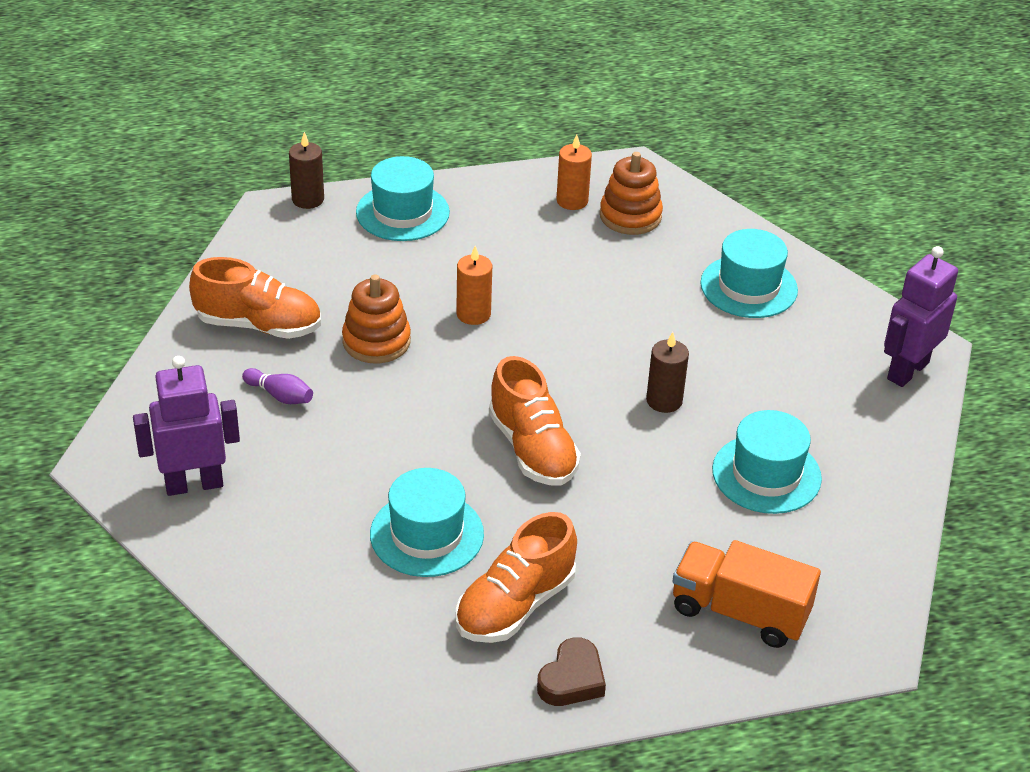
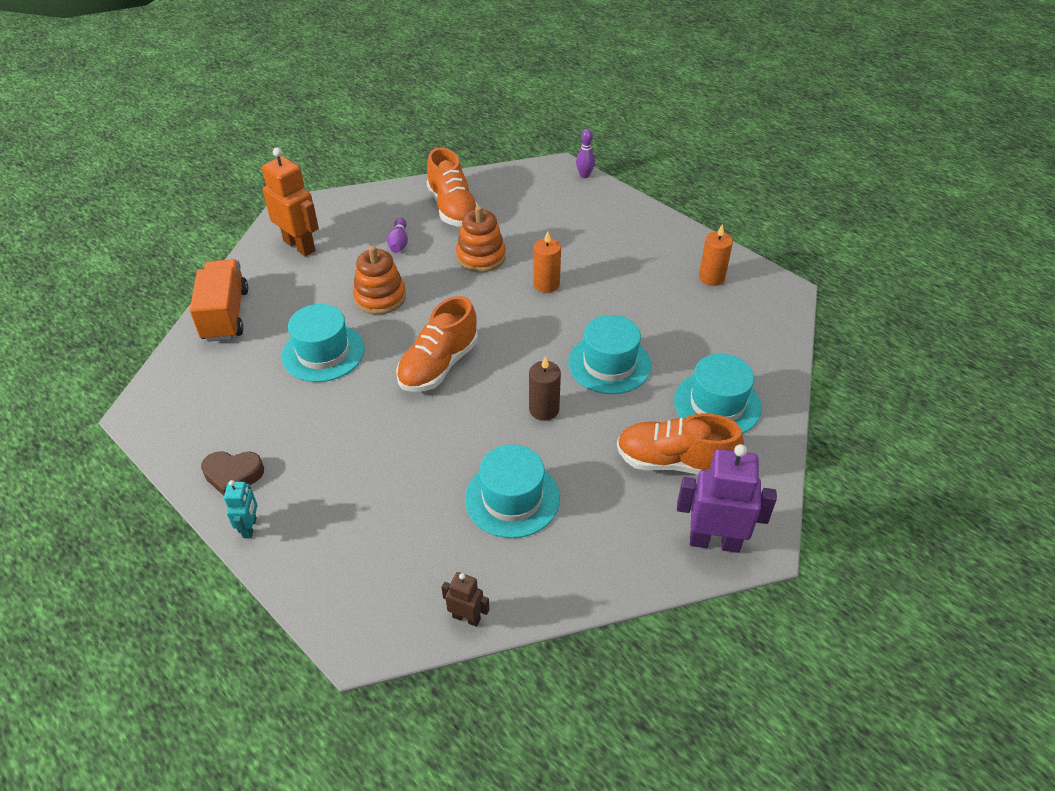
camera: 60 degrees right, 5 degrees up
(194, 484) = (300, 246): purple robot -> orange robot
(308, 199) = (584, 175): brown candle -> purple bowling pin
(402, 212) = (614, 214): turquoise hat -> turquoise hat (609, 364)
(515, 605) = (285, 419): orange shoe -> orange shoe (674, 462)
(630, 216) = (728, 311): orange stacking toy -> orange stacking toy (380, 297)
(663, 689) = (250, 527): none -> turquoise robot
(739, 612) = (352, 541): orange truck -> orange truck (225, 315)
(889, 565) = (466, 618): none -> brown robot

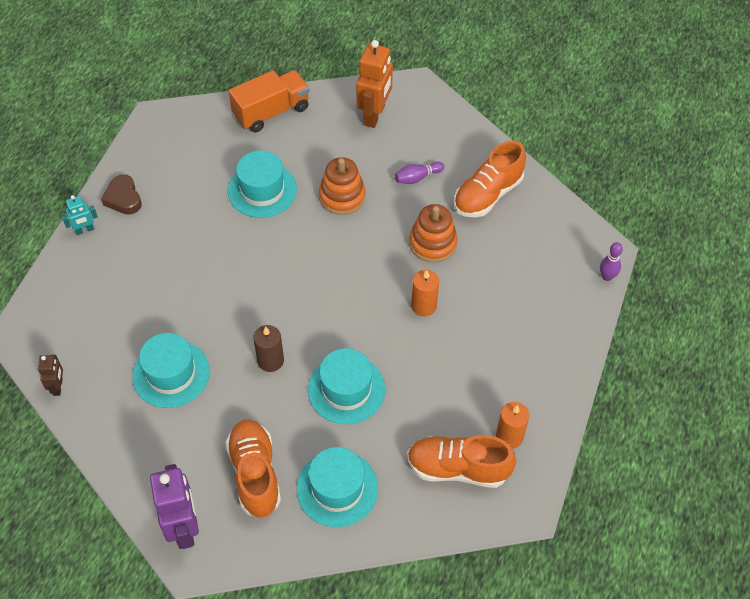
camera: 65 degrees right, 10 degrees up
(438, 365) = (284, 270): orange shoe -> orange shoe (458, 468)

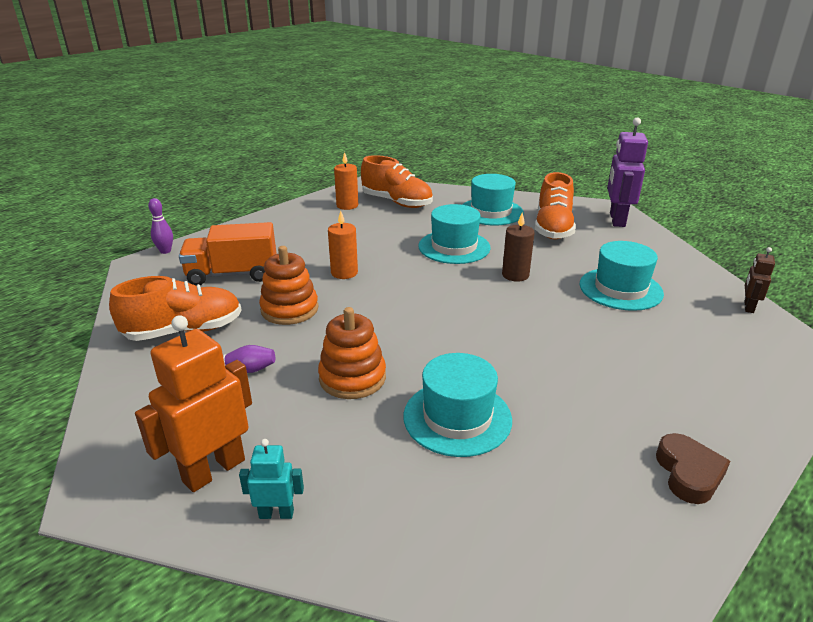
camera: 155 degrees left, 25 degrees down
(84, 230) = (751, 445): turquoise robot -> turquoise robot (276, 513)
(271, 112) = (379, 541): orange truck -> orange truck (232, 274)

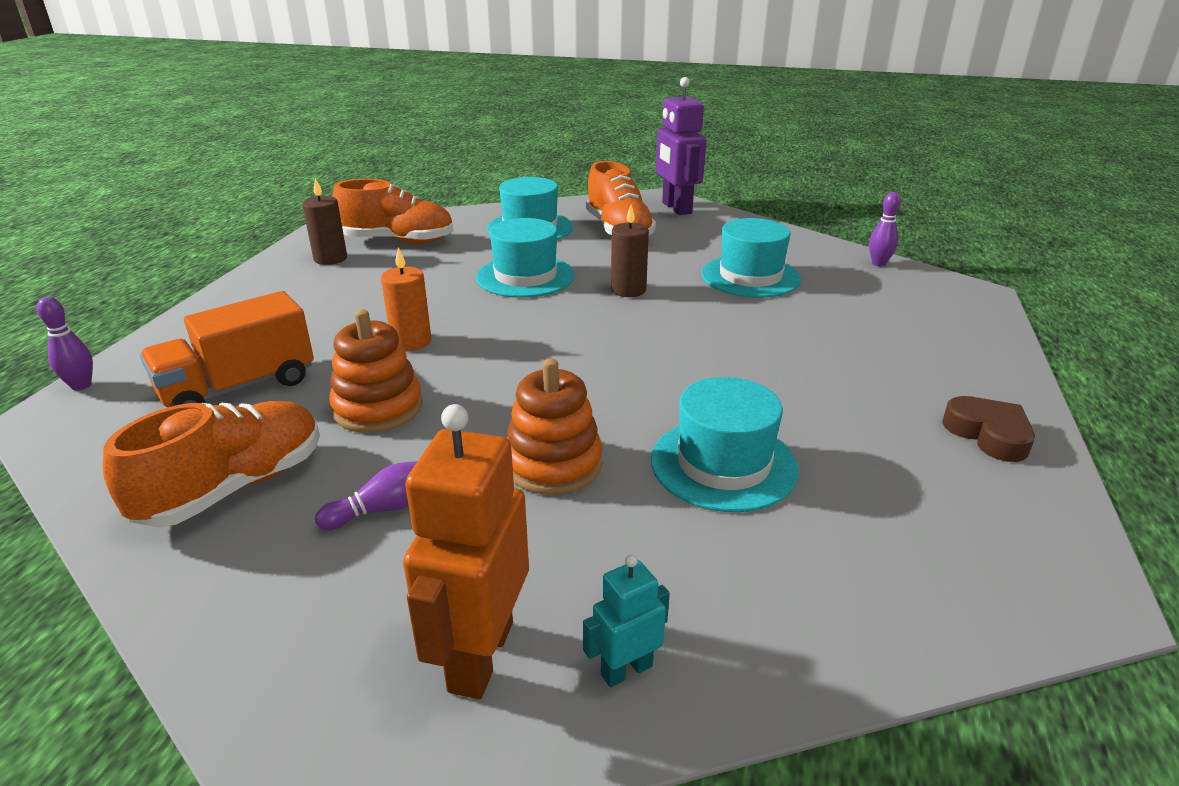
camera: 30 degrees left, 0 degrees up
(347, 205) = (330, 259): orange candle -> brown candle
(748, 307) = (878, 263): brown robot -> purple bowling pin

